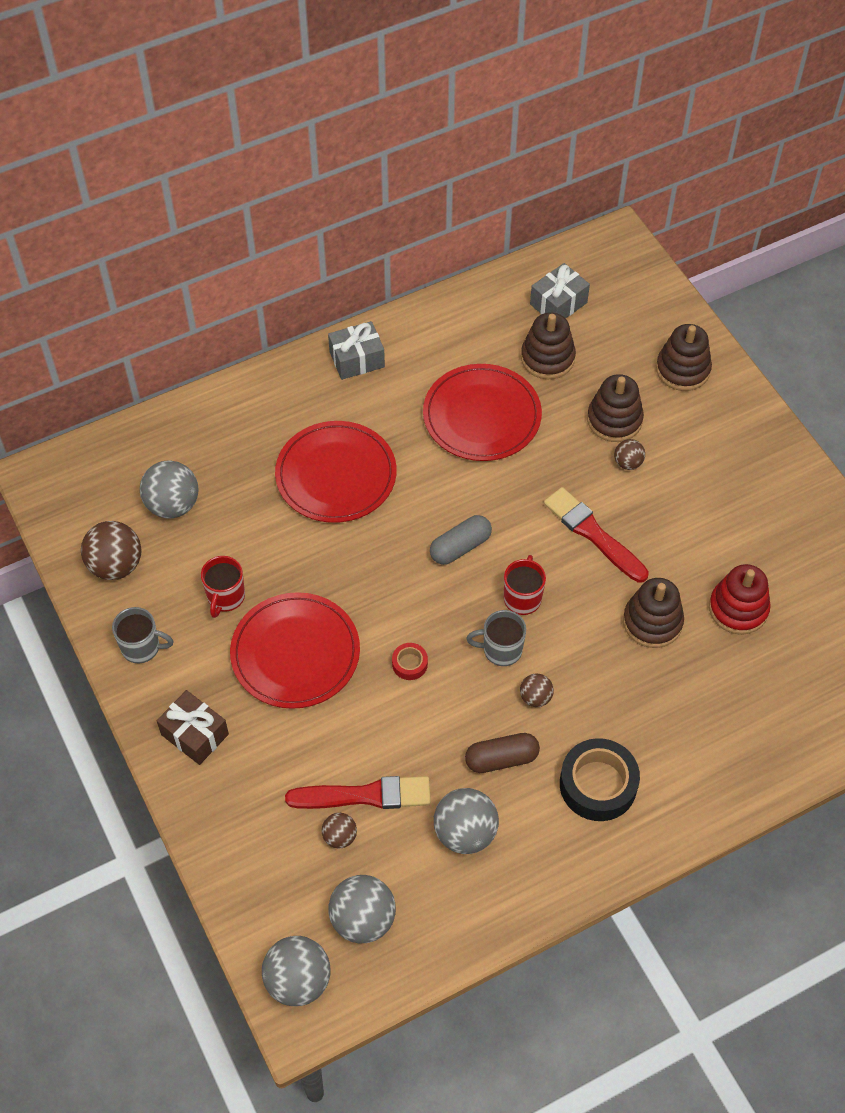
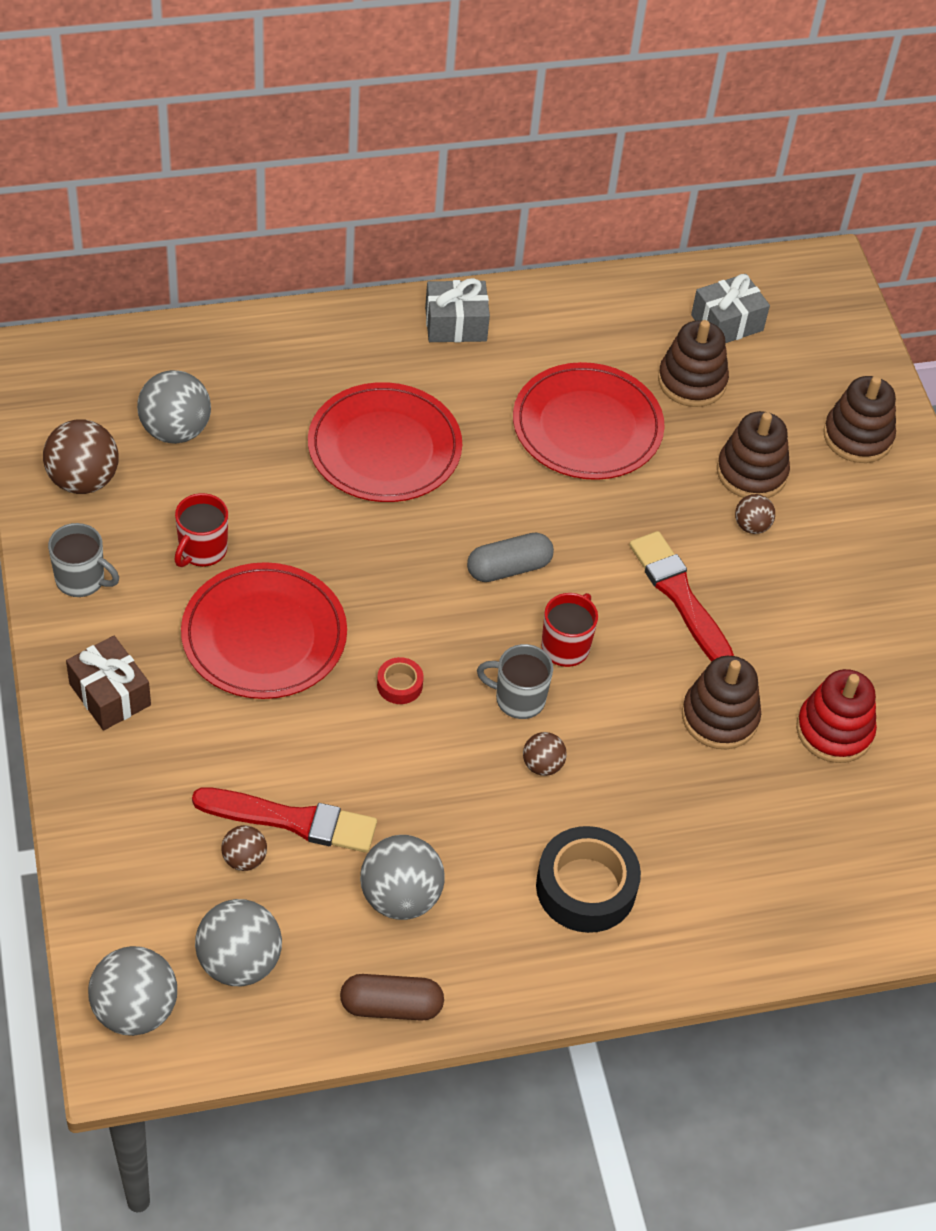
camera: 10 degrees right, 5 degrees down
(501, 759) = (475, 824): brown capsule -> brown capsule (391, 1006)

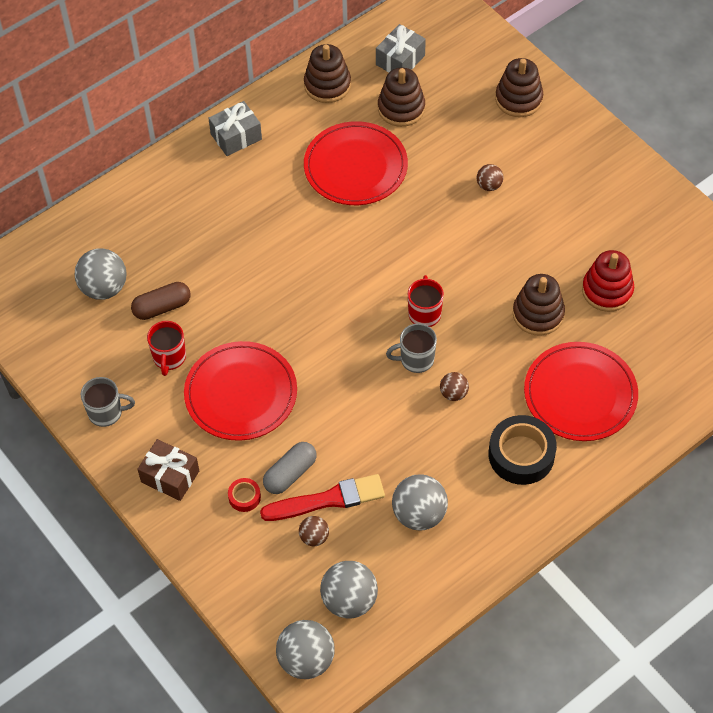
camera: 20 degrees left, 5 degrees up
(83, 480) = (66, 347): brown ball -> none
(384, 447) = (241, 238): red plate -> red plate (580, 394)
(391, 1006) = (452, 581): brown capsule -> brown capsule (162, 307)
(399, 685) = (341, 385): red tape -> red tape (244, 497)
(509, 568) = (362, 280): grey capsule -> grey capsule (290, 473)
(679, 596) = (472, 250): red brush -> none
(751, 472) = (470, 151): brown stacking toy -> brown stacking toy (327, 85)

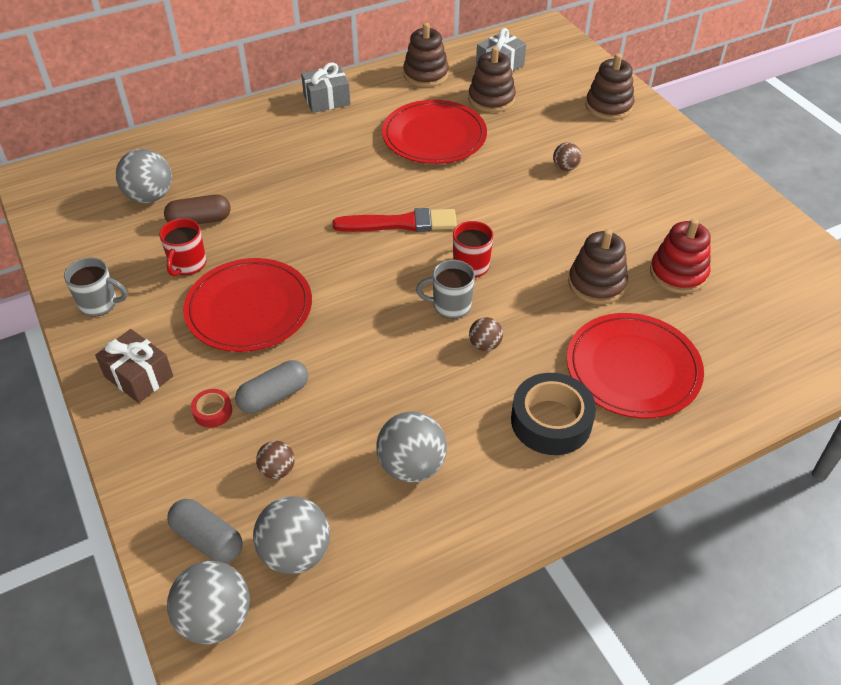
camera: 10 degrees right, 10 degrees down
(279, 602) = (208, 539): none -> grey capsule
(327, 500) = (307, 431): red brush -> red brush (400, 223)

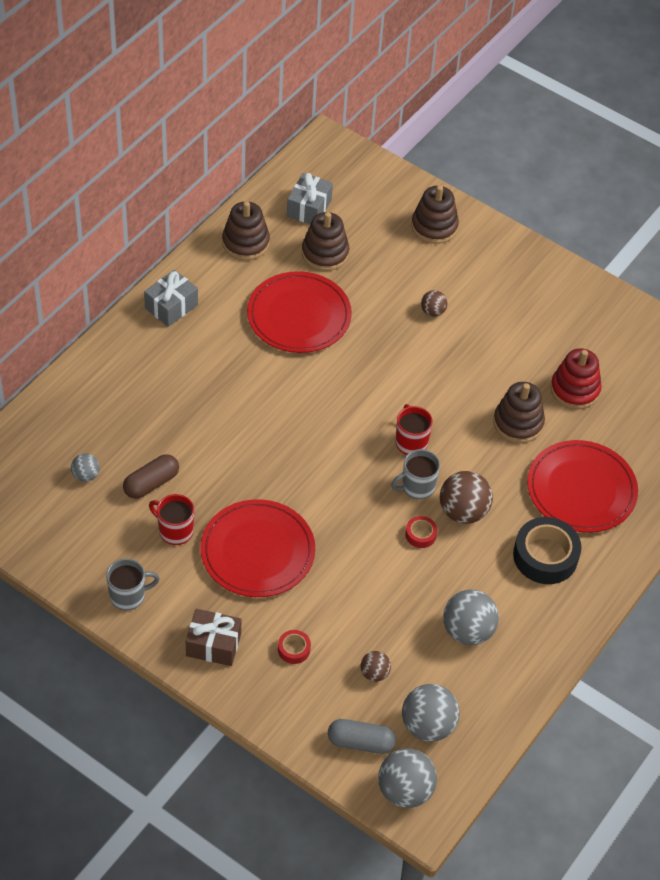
camera: 30 degrees left, 5 degrees up
(150, 196) = (86, 475): grey ball -> grey ball, size x0.54
(187, 265) = (175, 531): red mug -> red mug turned 135 degrees clockwise
(274, 396) = (331, 618): grey capsule -> none
(400, 223) = (328, 422): red brush -> none
(424, 351) = (420, 534): none -> red tape
(485, 345) = (463, 511): brown ball -> brown ball, size x1.84

